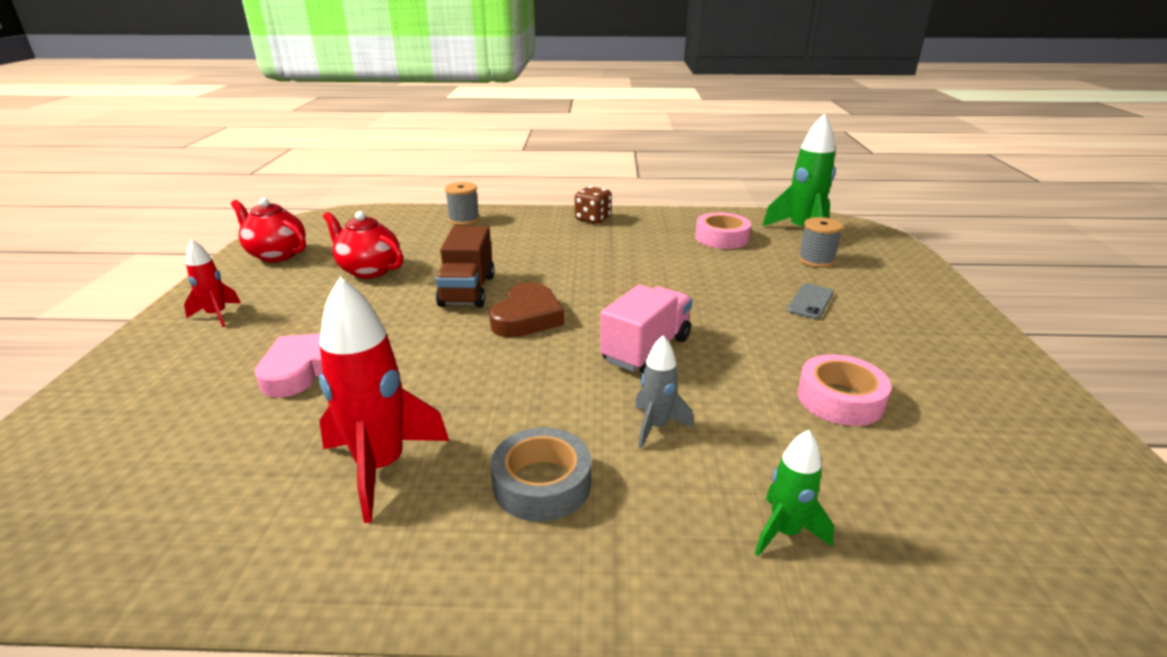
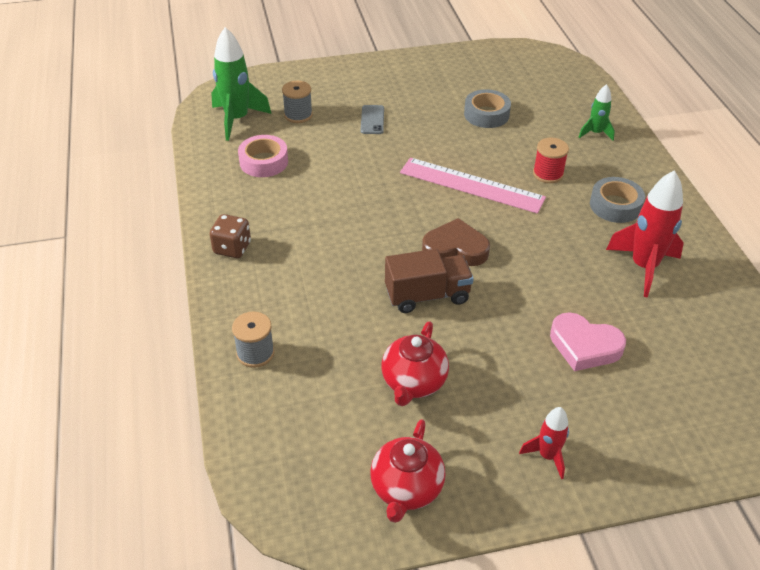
camera: 105 degrees left, 15 degrees up
(646, 349) = (471, 185): pink truck -> pink ruler
(656, 427) = (548, 174): grey rocket -> red spool
(810, 301) = (372, 120): grey phone -> grey phone turned 75 degrees clockwise
(840, 399) = (486, 114): pink tape -> grey tape

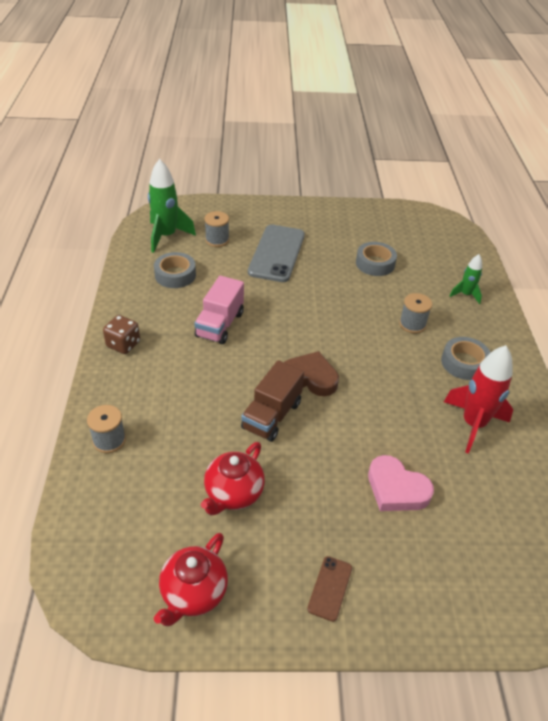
camera: 10 degrees right, 0 degrees up
(264, 162) = (175, 275): pink tape -> grey tape
(335, 208) = (220, 325): none -> pink truck
(372, 120) = (276, 253): grey phone -> grey phone, size x2.16
(427, 295) = (272, 415): brown truck -> brown truck turned 120 degrees clockwise
(471, 185) = (342, 323): pink ruler -> none
(547, 456) = (330, 588): red rocket -> brown phone
(548, 174) = (412, 324): red spool -> grey spool

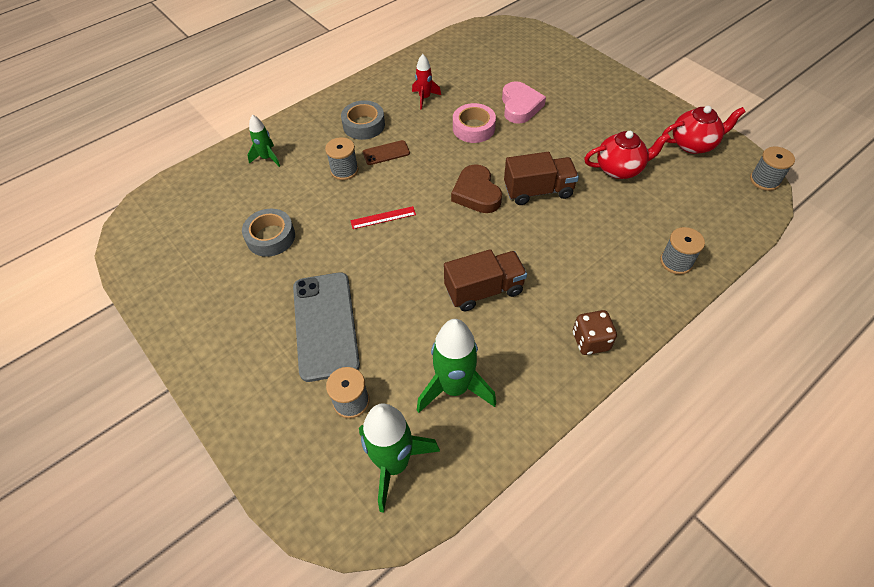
camera: 125 degrees left, 10 degrees up
(84, 605) = (764, 180): none -> grey spool
(175, 275) = (454, 387): grey tape -> green rocket
(220, 325) = (484, 290): pink truck -> brown truck
(276, 253) = (325, 325): grey phone -> grey phone turned 75 degrees counterclockwise
(330, 588) = (615, 100): brown phone -> brown phone (386, 153)
(339, 317) = (383, 217): none -> red ruler
(394, 429) = (473, 128): none -> pink tape
(473, 424) = (424, 98): red rocket -> red rocket, size x0.55

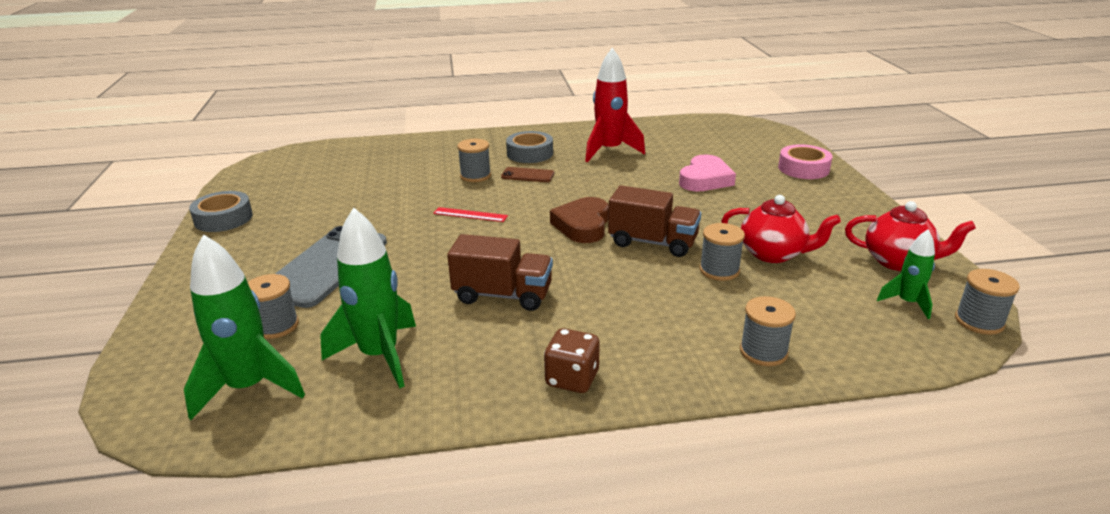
camera: 30 degrees right, 25 degrees down
(267, 158) = (420, 152): green rocket -> green rocket (907, 303)
(270, 237) = (359, 197): grey tape -> grey tape (223, 218)
(424, 98) = (610, 151): red rocket -> red rocket, size x1.81
(473, 128) = (635, 181): pink tape -> pink tape (803, 168)
(600, 200) = (719, 270): none -> grey spool

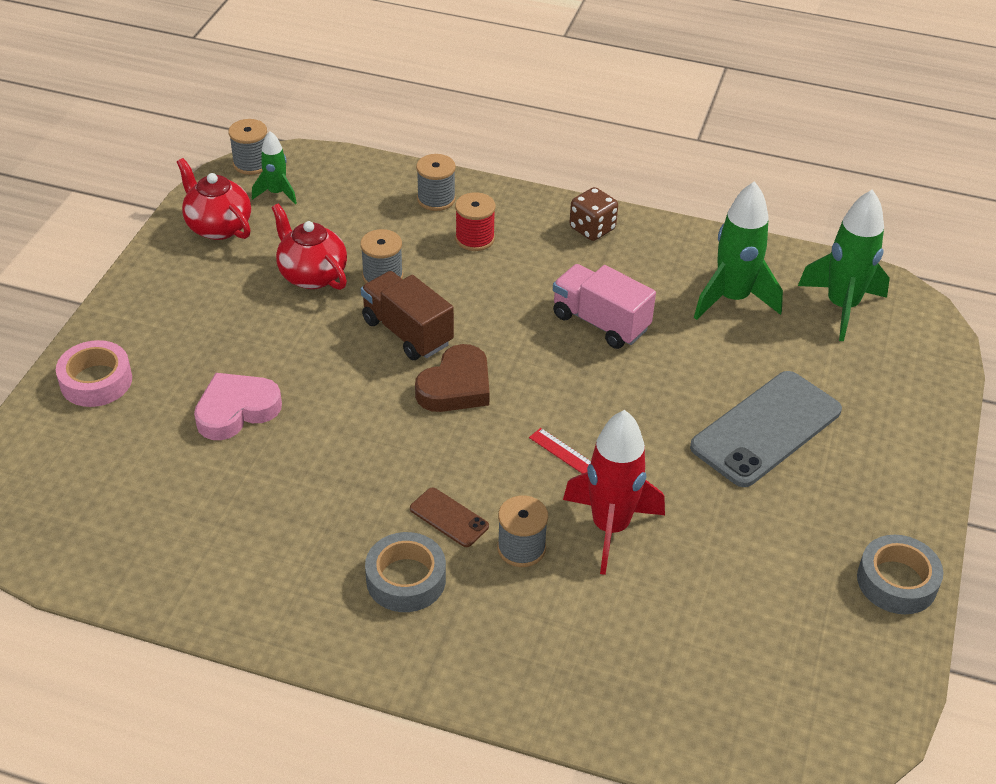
camera: 155 degrees left, 15 degrees up
(276, 326) = (821, 363): grey spool -> none
(503, 295) = (600, 322): brown truck -> pink truck
(610, 151) = (286, 533): red rocket -> red rocket (610, 527)
(680, 326) = (475, 238): none -> red spool

